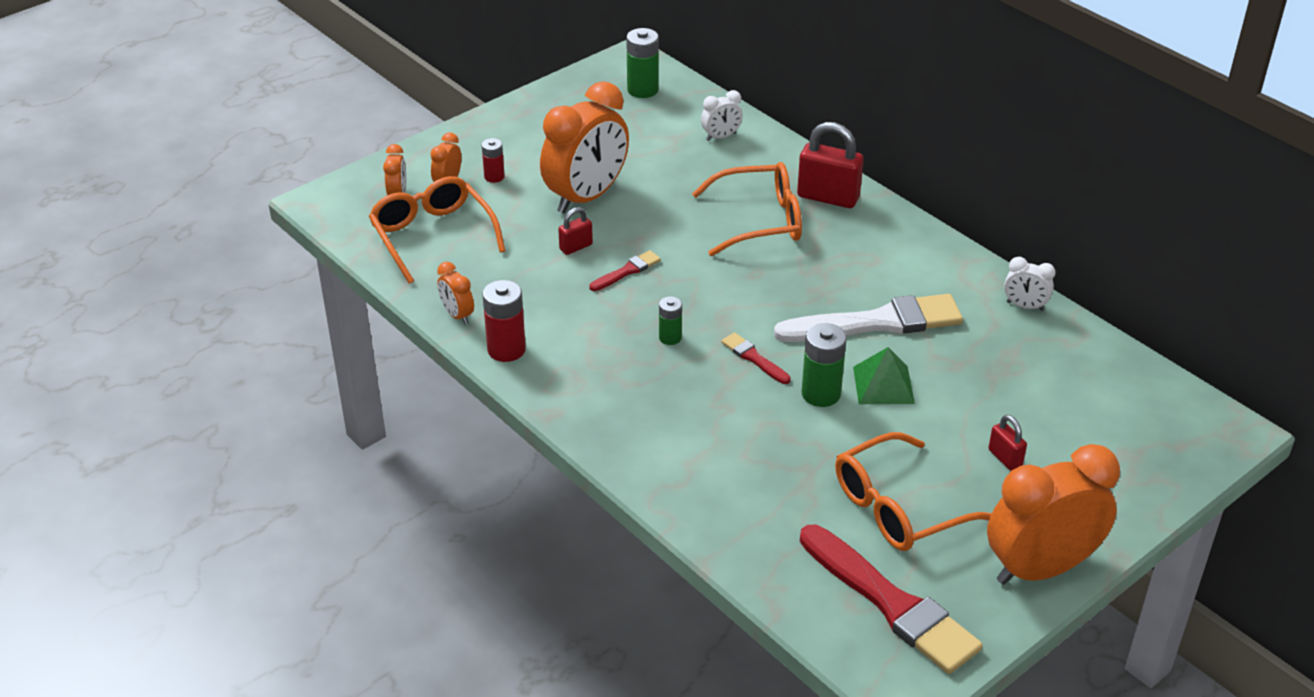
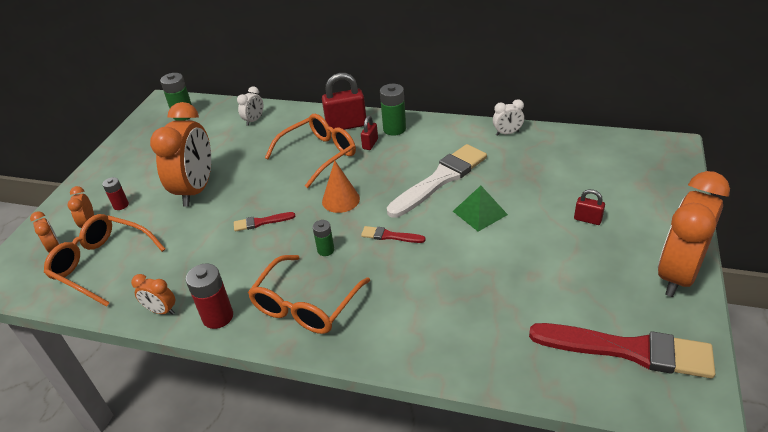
camera: 30 degrees left, 0 degrees up
(576, 247) = (213, 223): red padlock -> red padlock (370, 144)
(627, 271) = (261, 222): red brush -> red brush turned 120 degrees counterclockwise
(736, 289) = (340, 200): none -> orange cone
(821, 394) = (450, 237): green battery -> green battery (394, 129)
(898, 507) = (565, 283): orange glasses -> orange glasses (306, 305)

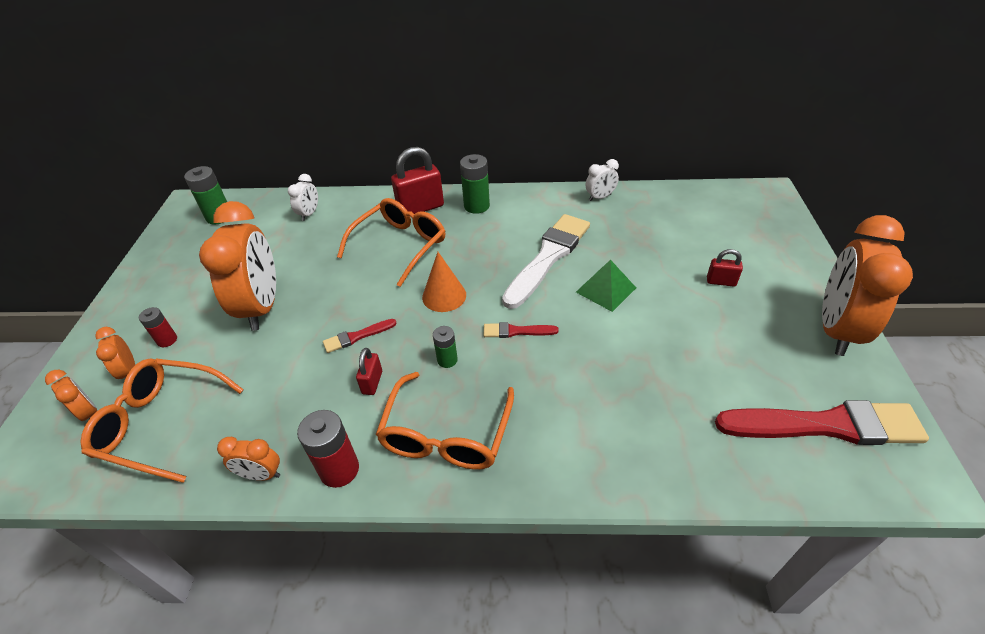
camera: 15 degrees left, 5 degrees up
(370, 144) = (455, 226): red padlock -> red padlock (372, 382)

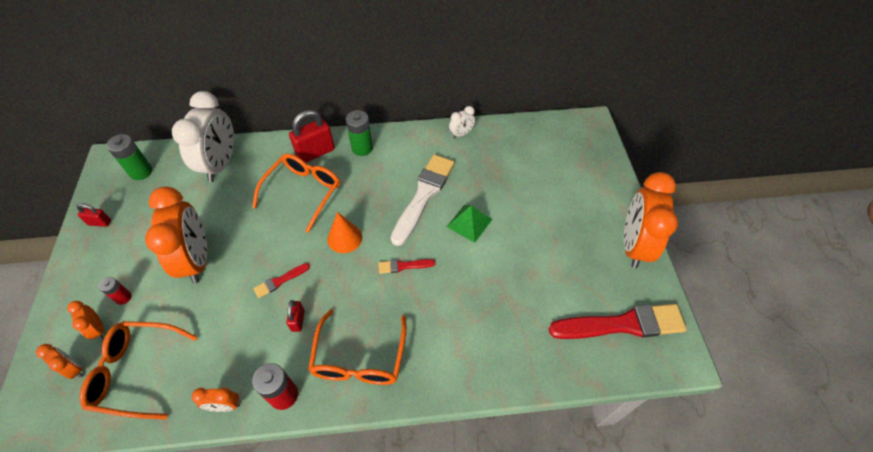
camera: 10 degrees left, 10 degrees up
(309, 214) = (221, 164): white clock -> white clock, size x2.25
(447, 360) = (353, 296): green battery -> none
(721, 281) = (554, 209): red padlock -> red padlock (100, 222)

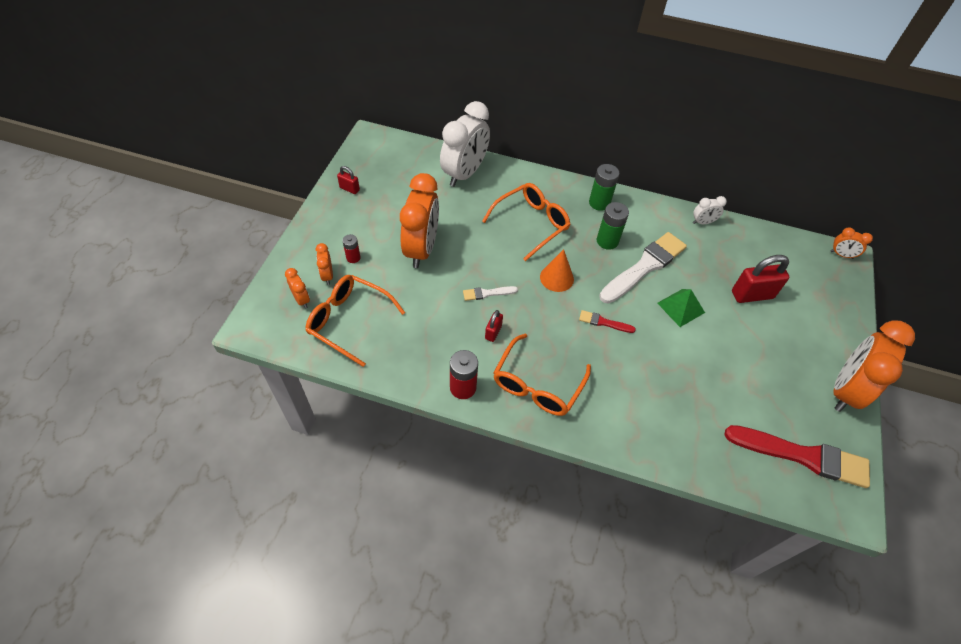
camera: 20 degrees right, 0 degrees up
(141, 172) = (394, 157): green battery -> green battery (607, 241)
(225, 405) = (412, 376): orange clock -> orange clock (841, 255)
(280, 281) = (487, 293): red brush -> white brush
(315, 152) = (553, 192): red padlock -> red padlock (752, 295)

